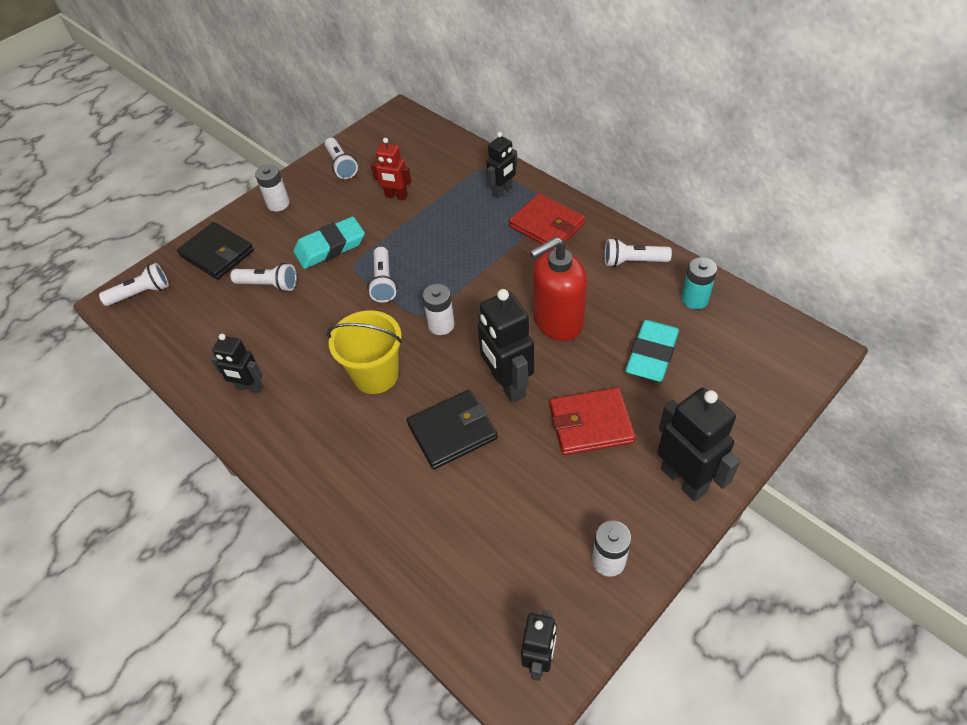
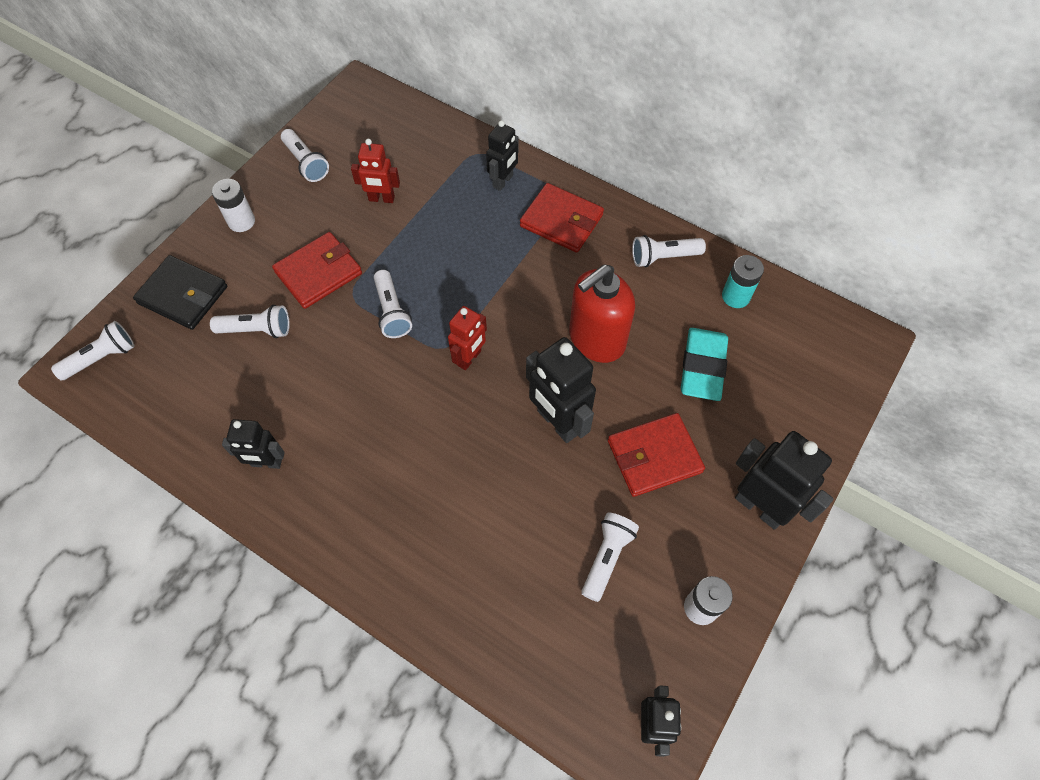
camera: 15 degrees left, 10 degrees up
(330, 247) = (318, 273): turquoise eraser -> red wallet
(376, 375) = (409, 428): yellow bucket -> none
(441, 325) = (469, 358): white battery -> red robot
(452, 431) = (509, 485): black wallet -> none
(528, 504) = (607, 557): none -> white flashlight

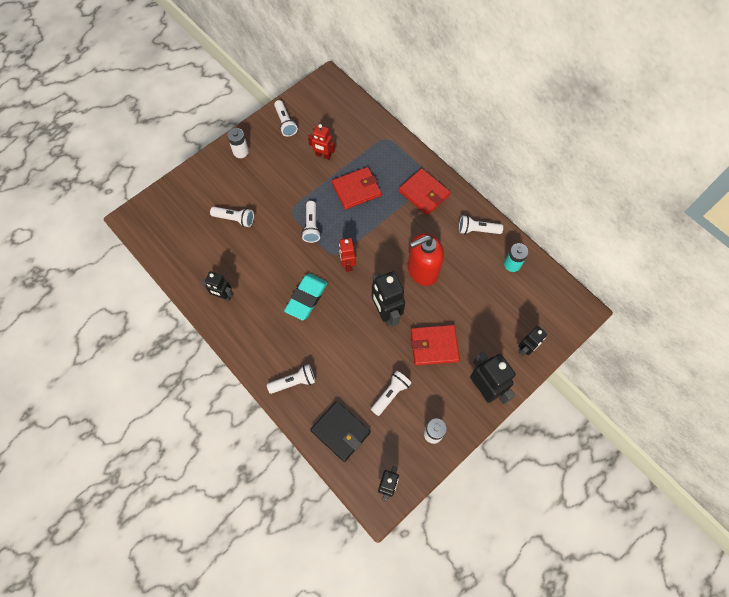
camera: 15 degrees right, 5 degrees up
(102, 358) = (149, 215): white flashlight -> white flashlight (294, 382)
(183, 295) = (199, 189): black wallet -> black wallet (340, 431)
(318, 273) = (276, 193): red wallet -> red wallet (356, 189)
(469, 358) = (347, 264): red robot -> red robot turned 120 degrees clockwise
(503, 181) = (397, 160): black robot -> black robot (525, 349)
(702, 367) = (478, 301): turquoise eraser -> turquoise eraser (306, 298)

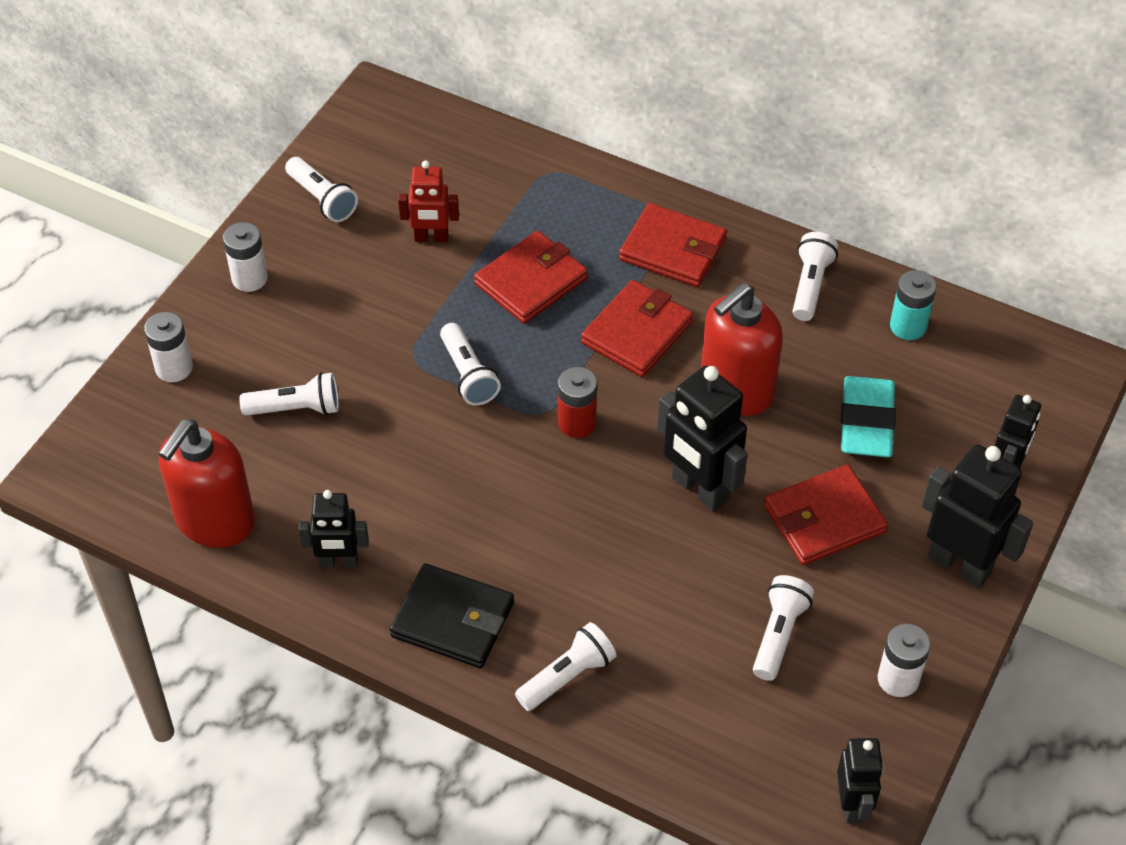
camera: 20 degrees left, 15 degrees down
(182, 260) = (214, 521): none -> red soap dispenser
(194, 184) = (174, 368): none -> white battery
(306, 298) = (520, 511): turquoise eraser -> turquoise eraser (866, 422)
(340, 431) = (709, 737): black wallet -> black wallet (453, 619)
(347, 264) = (577, 423): red robot -> red battery
(391, 229) = (637, 332): none -> red wallet
(477, 230) = (810, 285): white flashlight -> white flashlight turned 120 degrees clockwise

